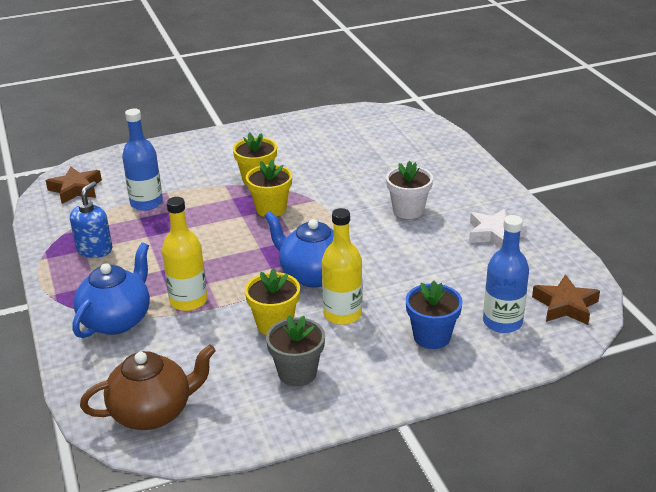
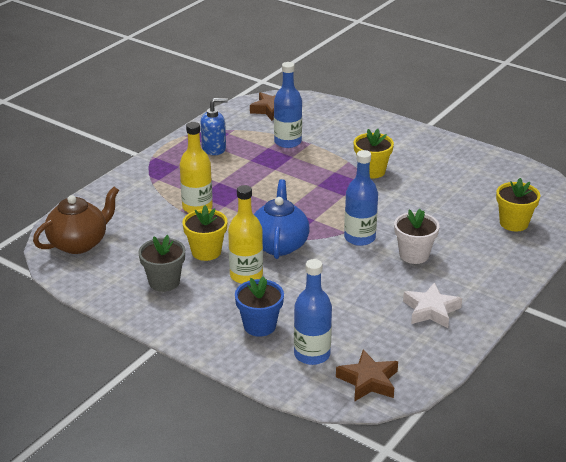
camera: 55 degrees right, 0 degrees up
(117, 320) = (152, 190): blue teapot -> none
(153, 412) = (79, 243): brown teapot -> brown teapot turned 75 degrees counterclockwise
(271, 209) = (340, 193): yellow flower pot -> yellow flower pot (514, 223)
(352, 227) = (359, 238): none -> blue bottle

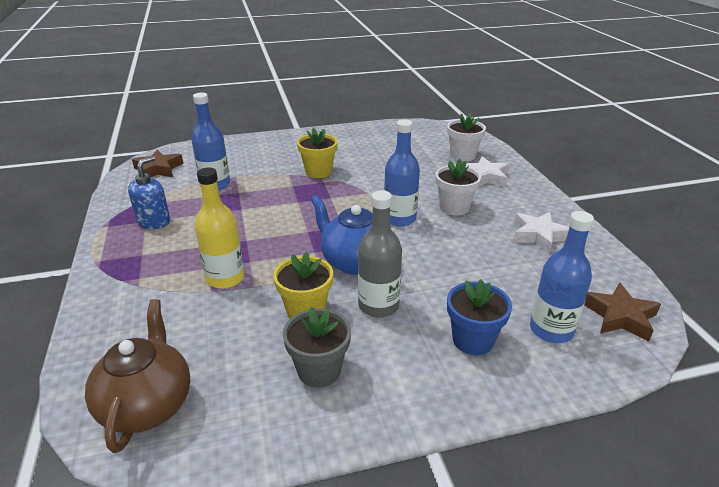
camera: 50 degrees left, 0 degrees up
(246, 275) = (378, 306): yellow bottle -> grey bottle
(491, 250) = (485, 177): none -> white star
(514, 223) = (463, 155): yellow flower pot -> white flower pot

